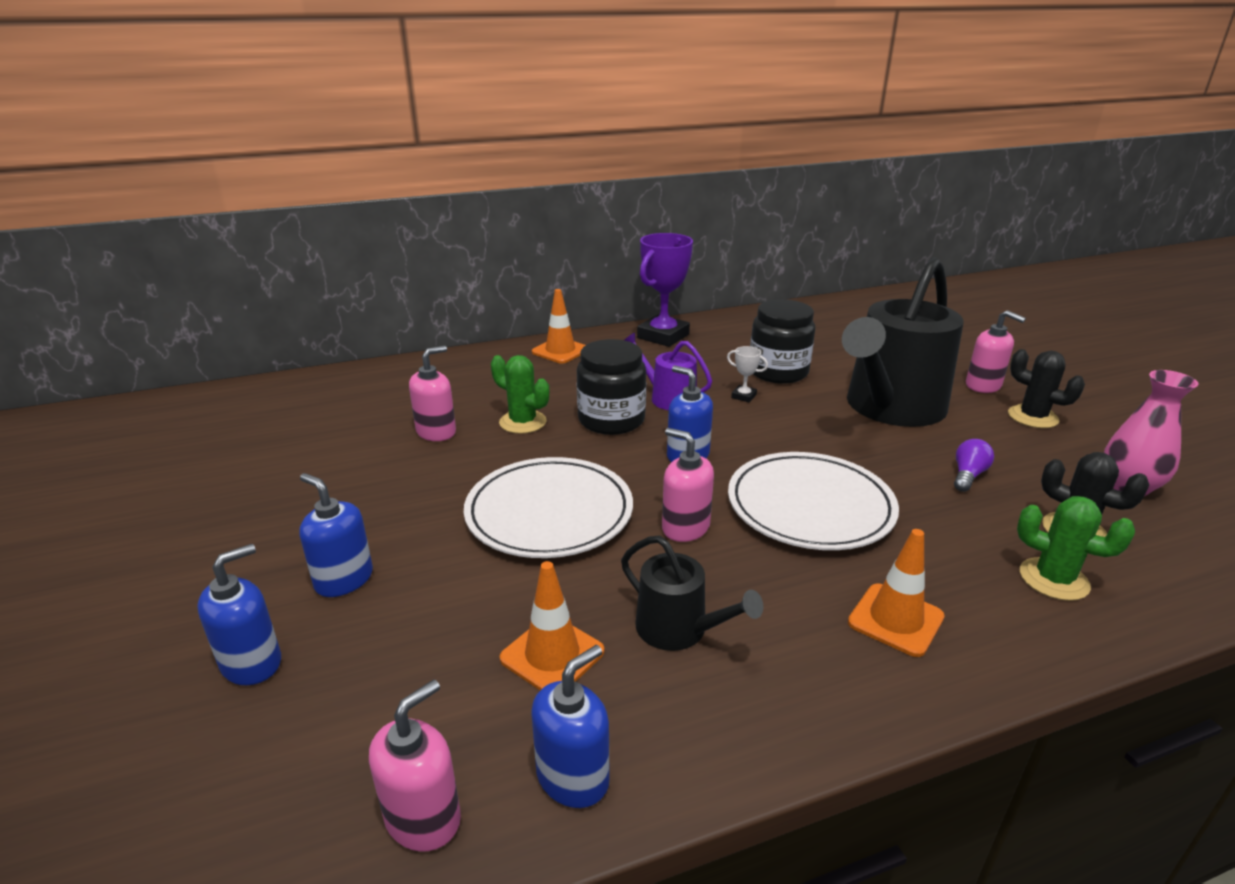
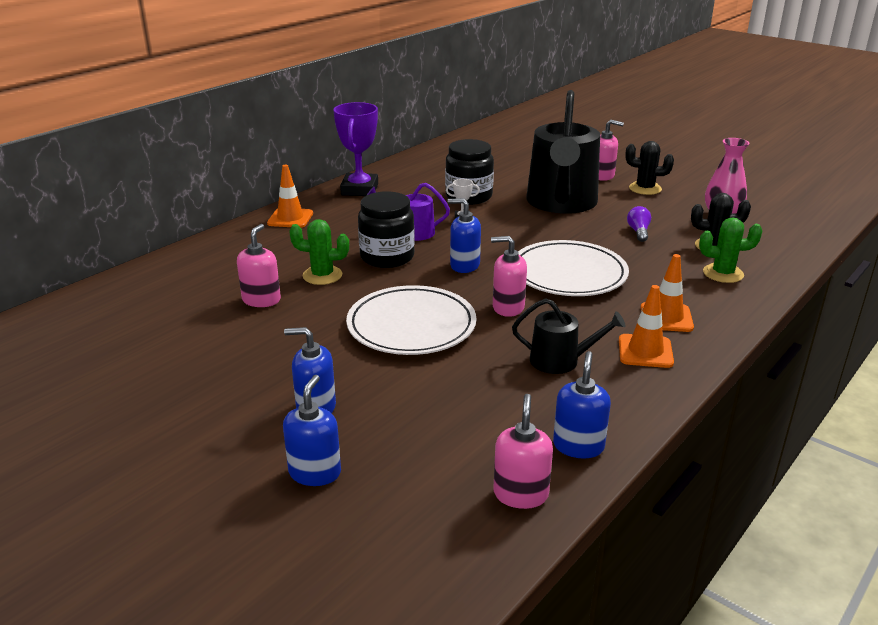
camera: 30 degrees left, 0 degrees up
(552, 655) = (503, 398): orange traffic cone -> orange traffic cone (645, 351)

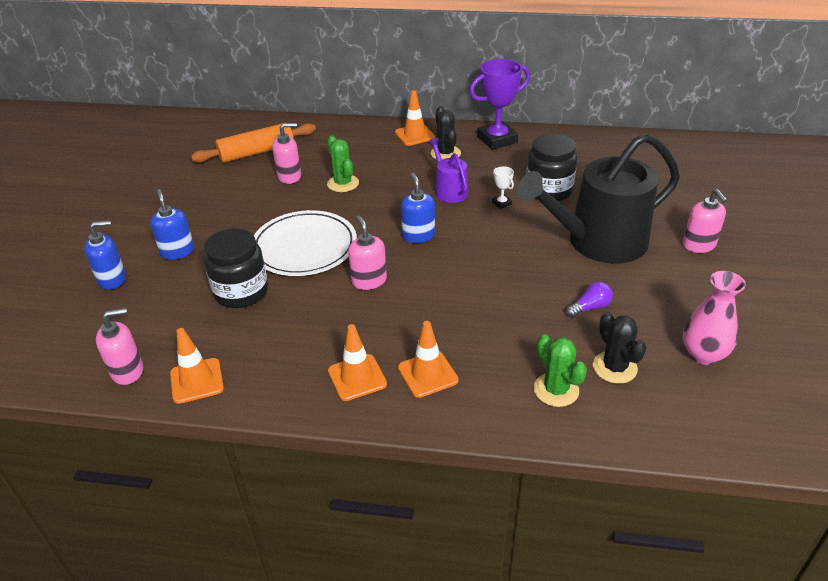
camera: 60 degrees right, 10 degrees up
(174, 306) = (256, 152): none -> orange rolling pin
(387, 257) = (397, 197): black jar -> black jar (241, 292)
(560, 361) = (307, 335): black watering can -> none
(568, 274) = (457, 292): white plate -> none
(578, 446) = (197, 381): blue soap dispenser -> orange traffic cone
(645, 188) = (704, 281): black cactus -> black cactus (445, 153)

